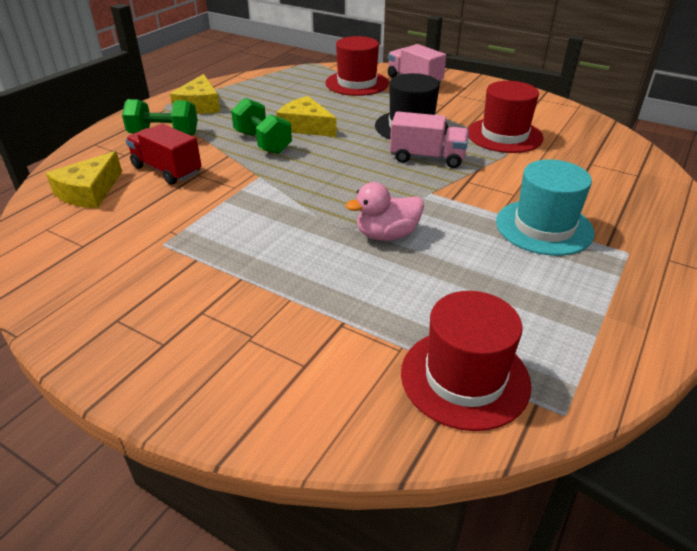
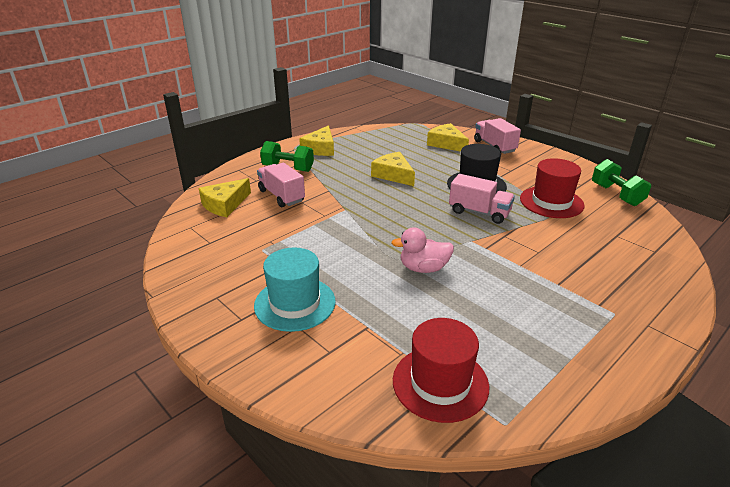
camera: 15 degrees right, 5 degrees down
(167, 170) = (281, 196): red truck -> pink truck
(263, 142) = (357, 183): green dumbbell -> green dumbbell (616, 195)
(357, 83) = (446, 144): red hat -> yellow cheese
(544, 227) = (552, 282): turquoise hat -> turquoise hat (295, 303)

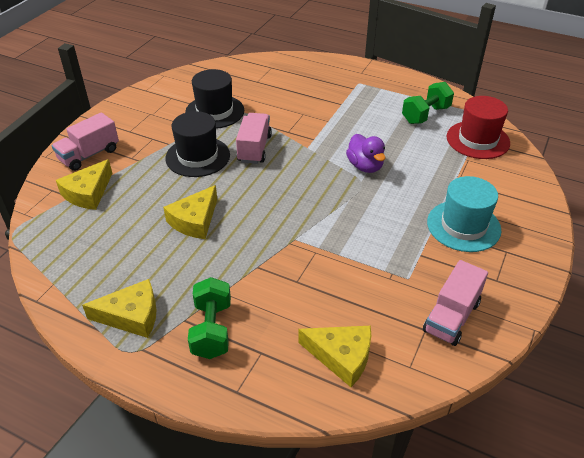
camera: 110 degrees left, 10 degrees up
(281, 196) = (292, 306): pink truck -> pink truck (451, 317)
(423, 268) = (365, 166): pink duck -> purple duck
(551, 202) = (214, 111): red hat -> black hat
(616, 195) = (186, 81): green dumbbell -> green dumbbell (425, 115)

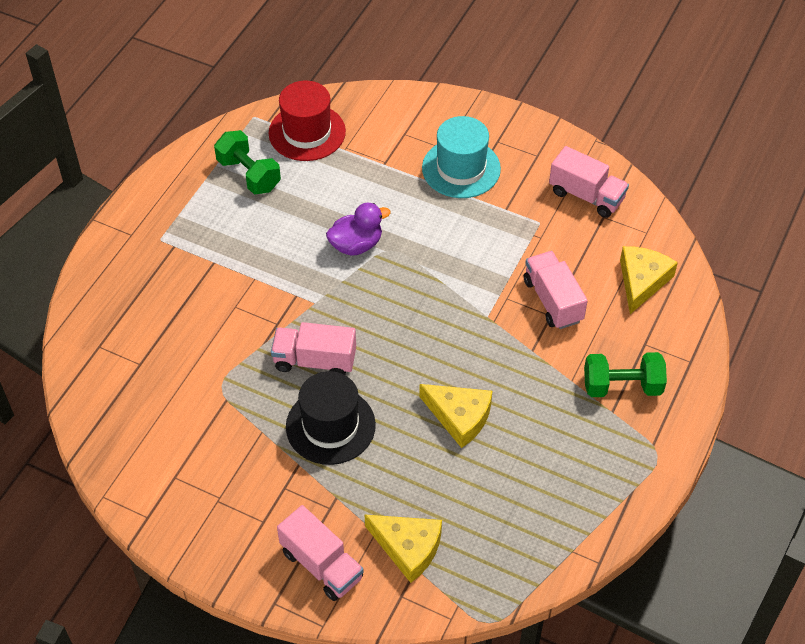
camera: 90 degrees left, 10 degrees up
(131, 316) = (611, 461): yellow cheese -> none
(214, 111) = (220, 414): black hat -> none
(313, 283) = (553, 300): none -> pink truck

